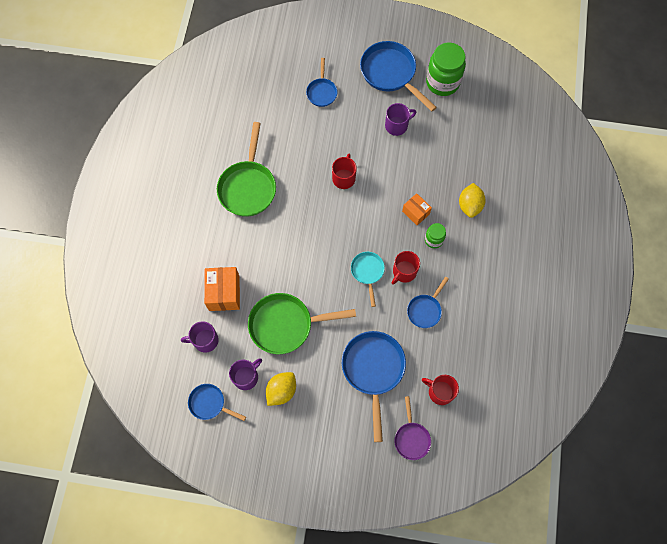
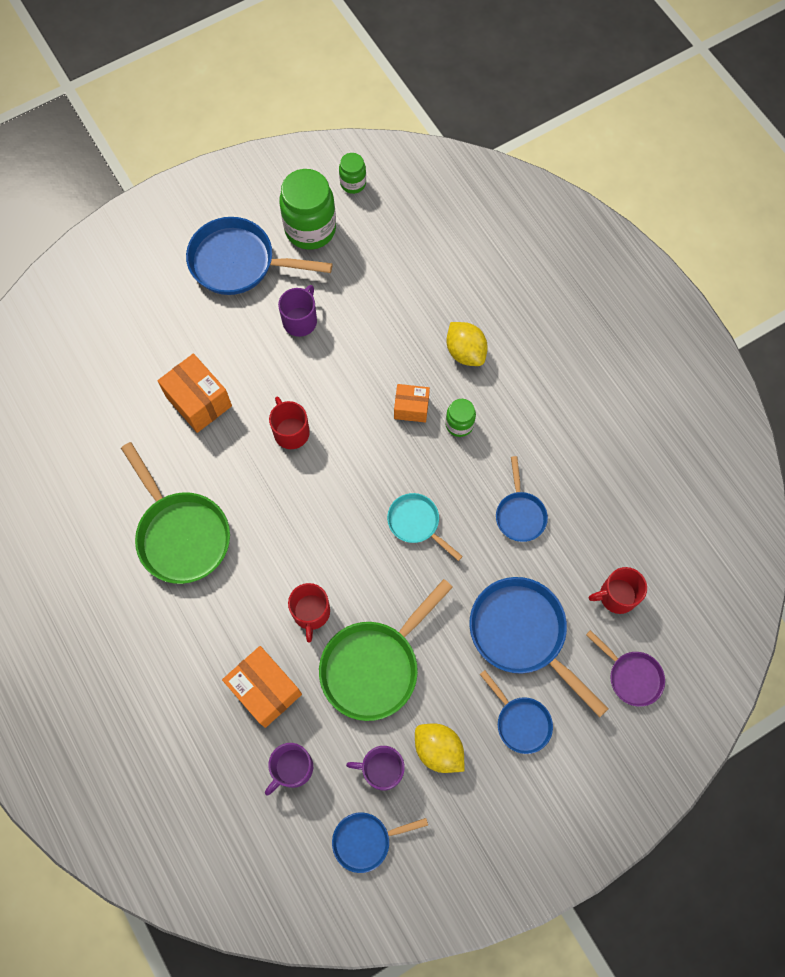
camera: 40 degrees left, 0 degrees up
(246, 377) = (382, 769): purple mug -> purple mug turned 90 degrees counterclockwise
(281, 391) = (438, 749): yellow lemon -> yellow lemon turned 45 degrees counterclockwise
(311, 128) = (199, 401): none -> orange box
(322, 92) = (172, 346): blue pan -> blue pan (520, 722)
(404, 272) = (458, 489): red mug -> red mug (311, 612)
(486, 74) = (353, 183): none -> green jar

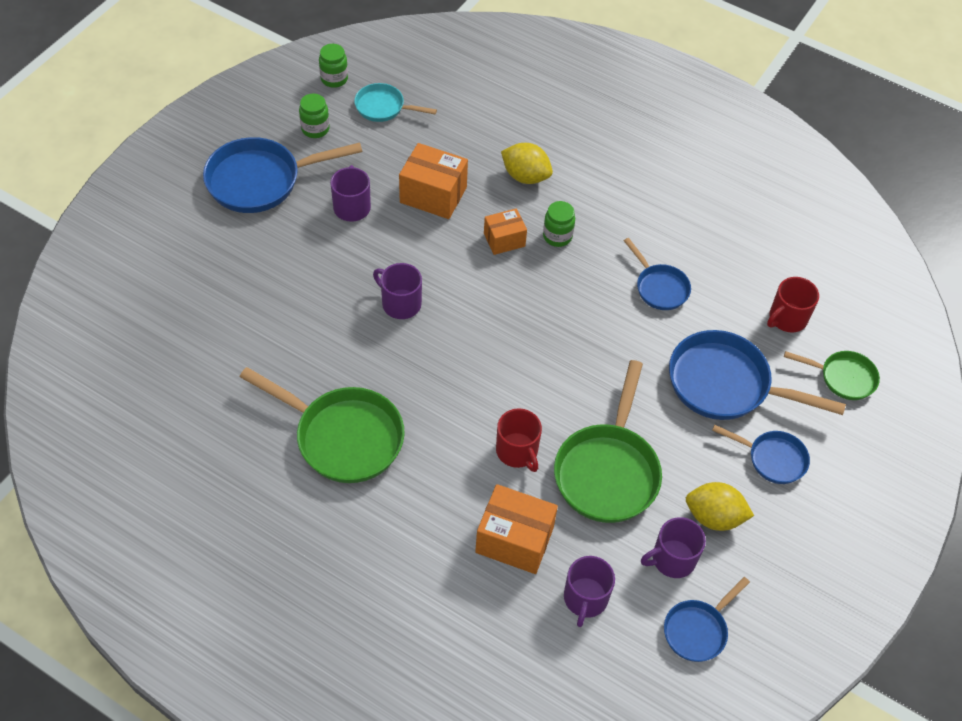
camera: 30 degrees left, 15 degrees down
(199, 401) = (291, 312): orange box -> orange box (433, 195)
(291, 432) = (400, 303): red mug -> purple mug
(310, 229) = (315, 129): green jar -> green jar, size x0.51
(416, 523) = (570, 333): turquoise pan -> turquoise pan (383, 107)
(631, 676) = (843, 377): purple pan -> green pan

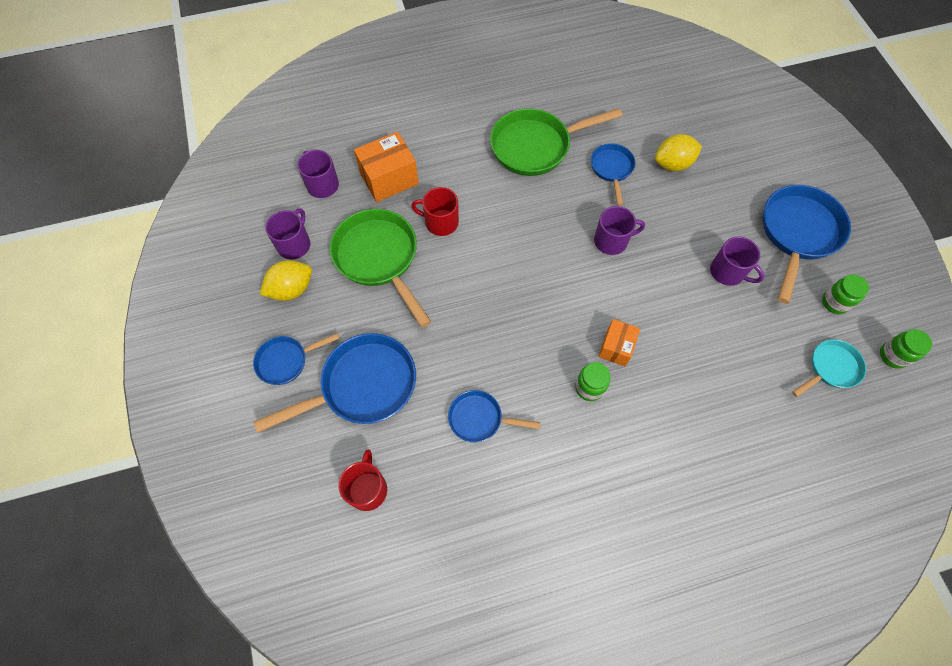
camera: 135 degrees right, 10 degrees up
(433, 195) = (700, 333): orange box -> none
(525, 176) = (671, 416): yellow lemon -> yellow lemon (673, 164)
(698, 630) = (247, 221): blue pan -> blue pan (612, 169)
(843, 377) = (285, 476): green pan -> none

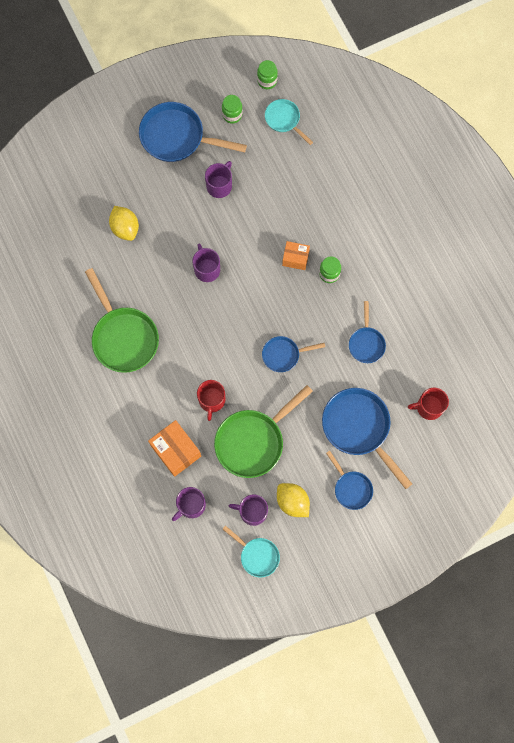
camera: 100 degrees left, 10 degrees up
(242, 241) = (257, 555): none -> turquoise pan
(612, 169) = (138, 274): blue pan -> blue pan (283, 355)

